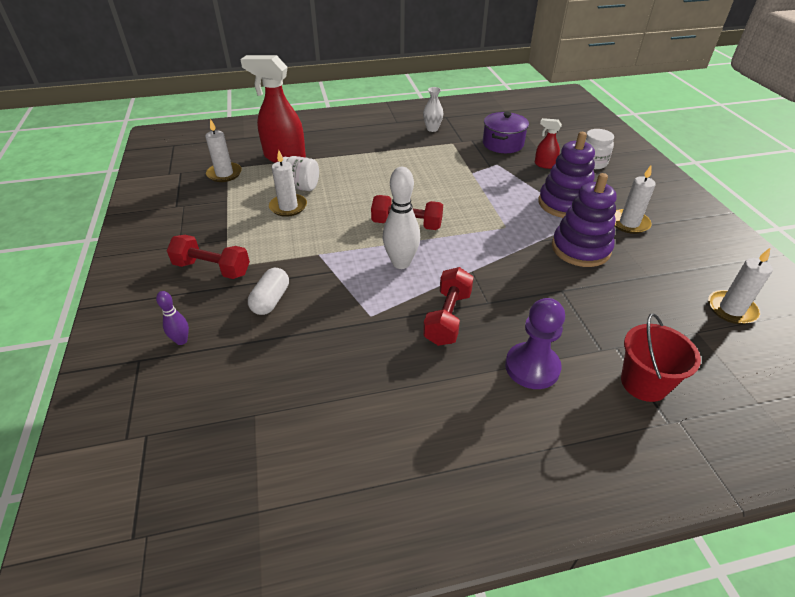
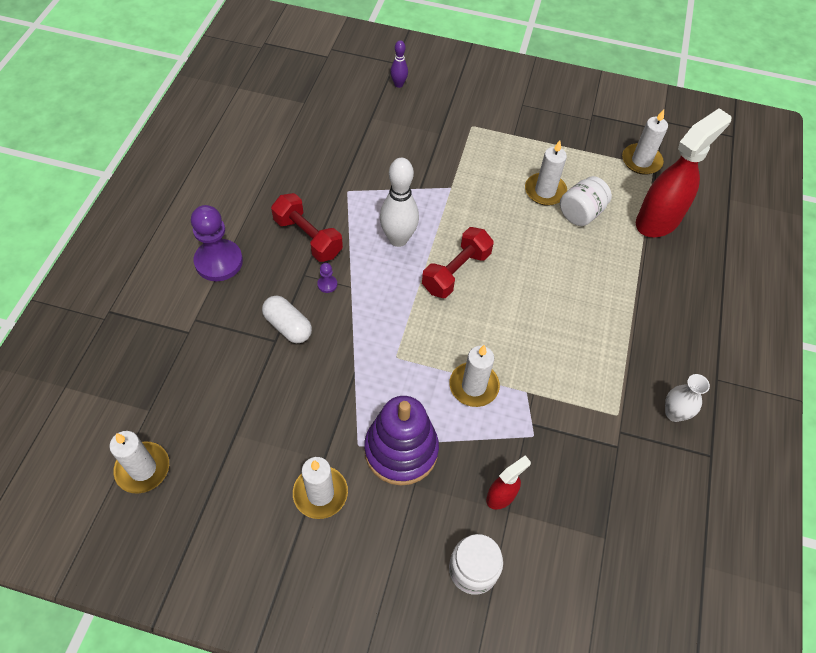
camera: 115 degrees right, 15 degrees up
(212, 269) = (474, 117): red dumbbell -> none
(271, 300) = (409, 139): white capsule -> white capsule (288, 326)
(483, 284) = (327, 284): none -> purple pawn
(490, 191) = (473, 386): none -> white candle
(502, 144) = (586, 481): purple pot -> none
(580, 249) = (315, 403): purple stacking toy -> none
(644, 383) = (146, 323): red bucket -> none

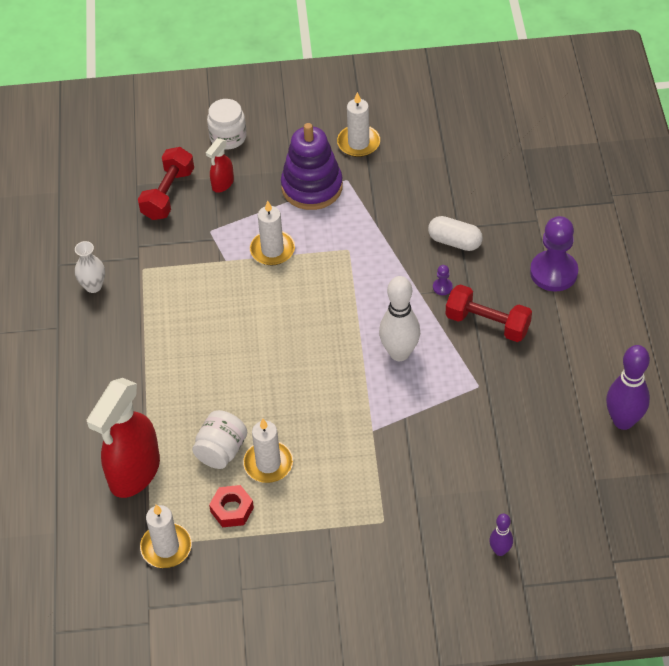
camera: 165 degrees right, 5 degrees down
(143, 469) = (496, 115): white candle -> none
(254, 130) = (623, 421): none -> purple bowling pin
(456, 272) = (328, 341): red dumbbell -> red dumbbell (168, 194)
(584, 169) = (232, 509): none -> red nut

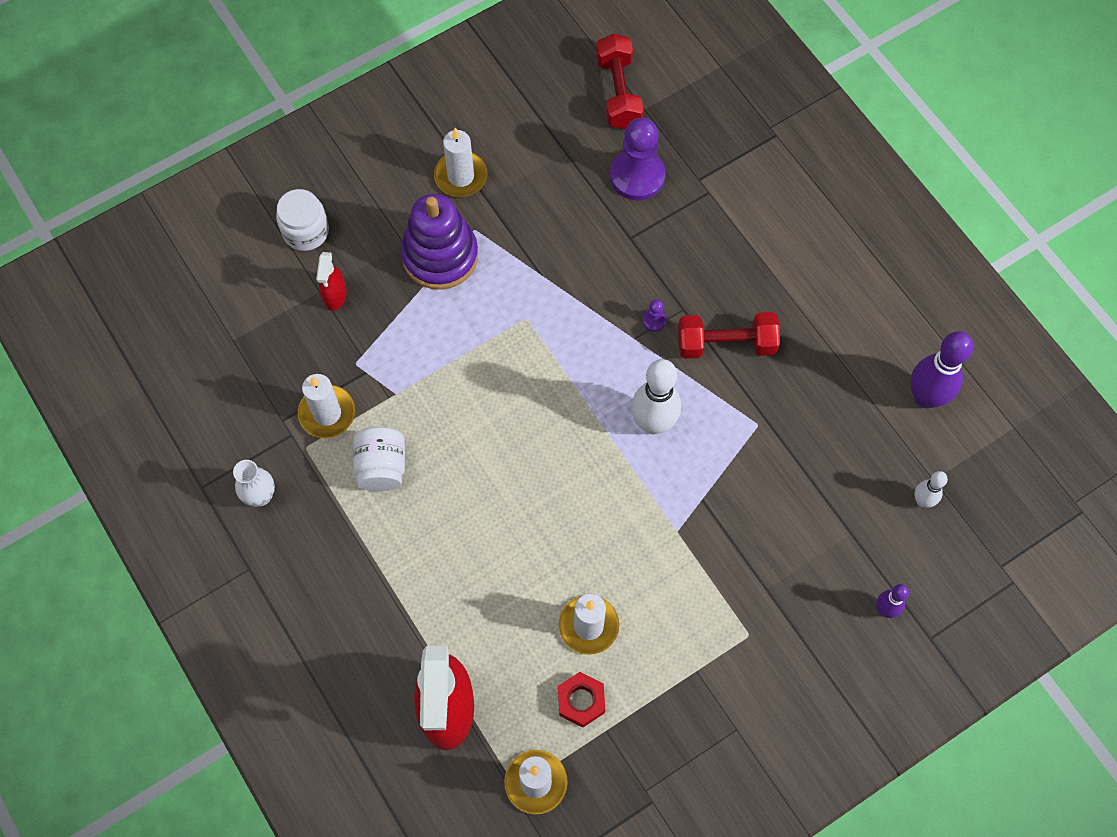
camera: 30 degrees left, 15 degrees up
(168, 194) = (278, 336): red dumbbell -> red dumbbell (618, 92)
(221, 451) = (528, 635): white jar -> white jar (381, 467)
(272, 250) = (441, 356): white candle -> white candle (327, 413)
(454, 241) = (636, 257): white capsule -> none
(553, 272) = (761, 250): purple pawn -> purple pawn (637, 176)
(576, 490) = (922, 501): none -> white bowling pin

